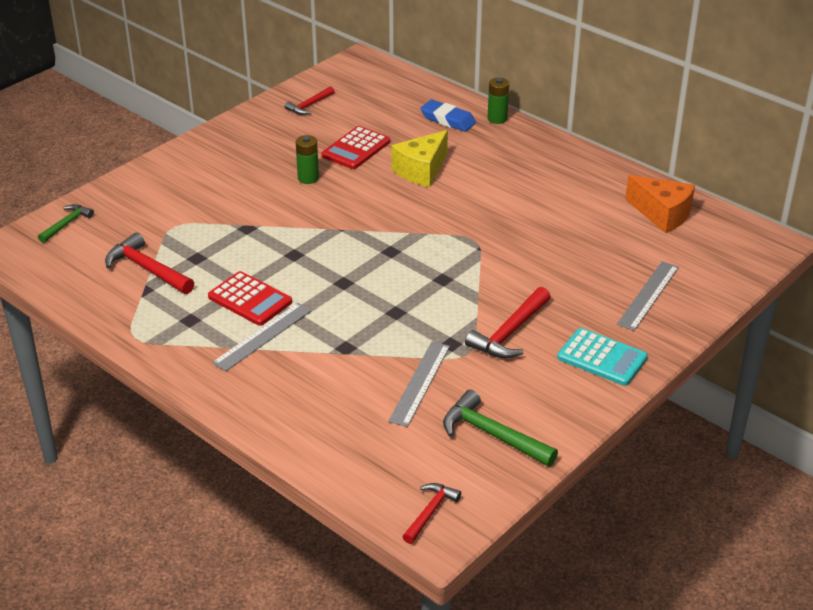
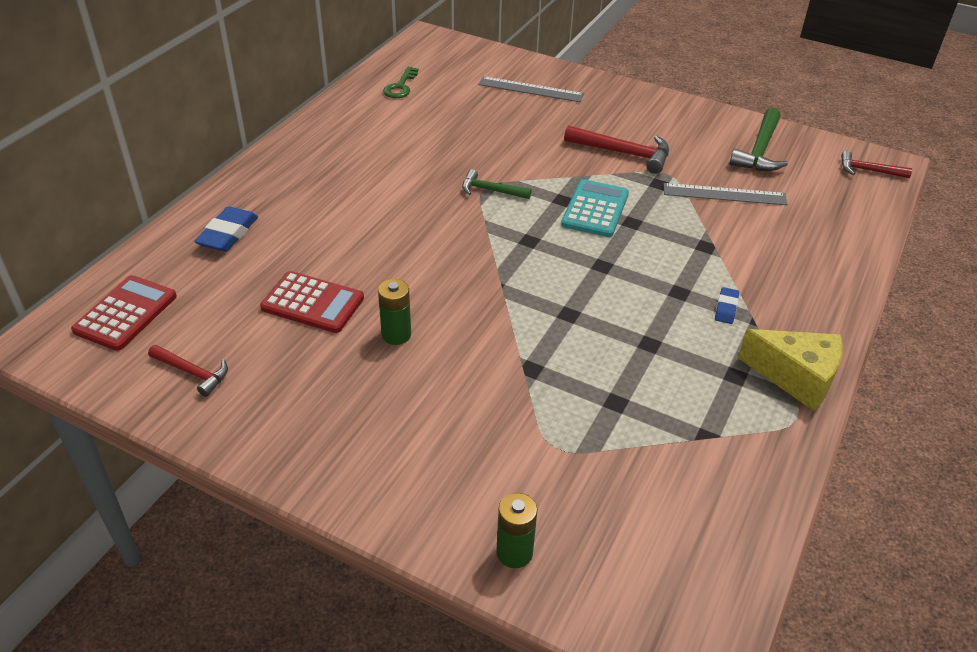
camera: 105 degrees left, 5 degrees up
(67, 224) = (603, 589): green hammer -> green hammer (491, 190)
(147, 269) = (663, 447): red hammer -> none
(250, 299) = (670, 332): red calculator -> red calculator (125, 313)
(263, 336) = (726, 308): grey ruler -> blue eraser
(421, 170) = (355, 240): yellow cheese -> yellow cheese (796, 378)
(497, 119) = (223, 196): green battery -> green battery (514, 552)
(602, 358) = (628, 107): turquoise calculator -> turquoise calculator (595, 209)
(662, 214) = (400, 86): orange cheese -> green key

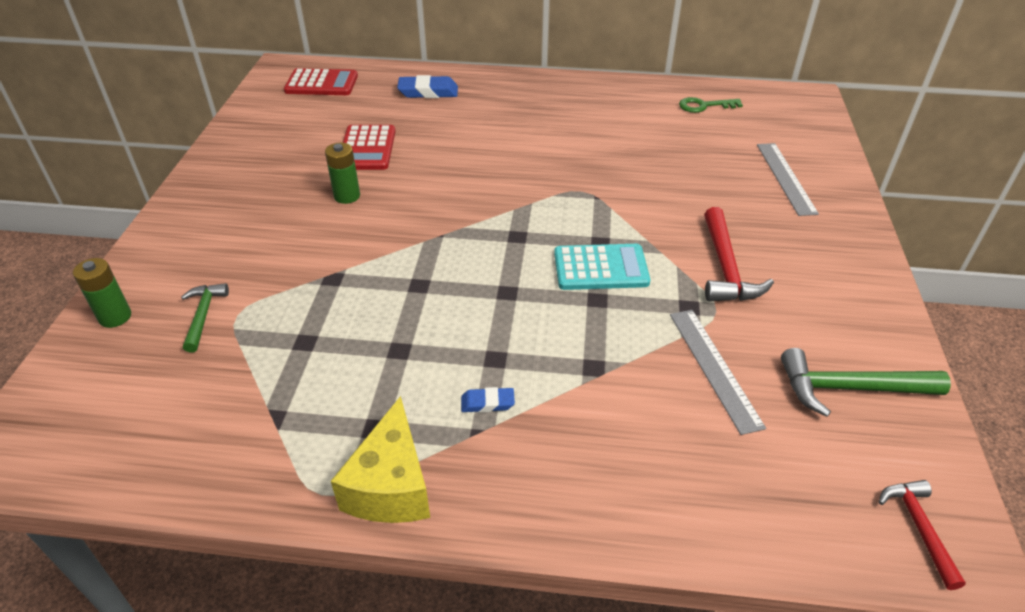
camera: 70 degrees right, 0 degrees up
(192, 373) = (272, 124): red hammer -> none
(491, 190) = (580, 195): green hammer -> green hammer (203, 315)

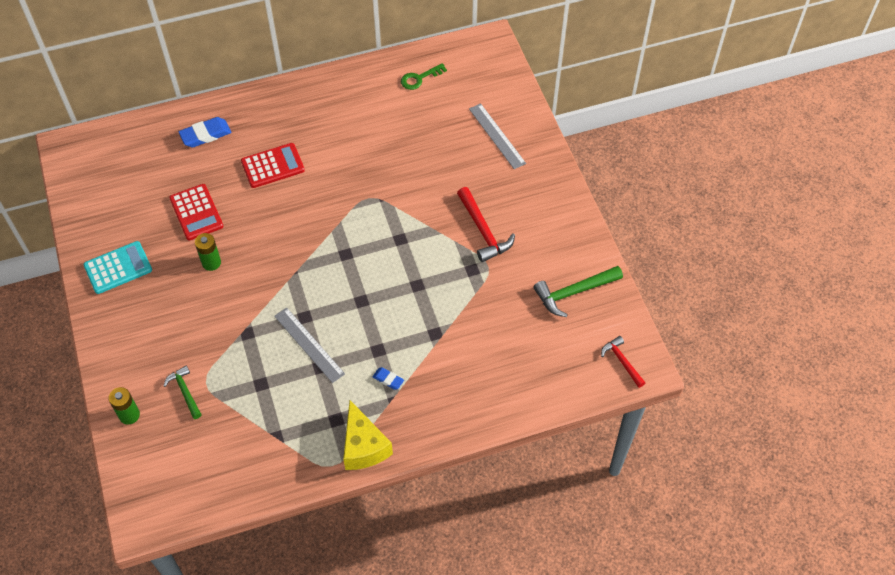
camera: 25 degrees left, 15 degrees up
(321, 83) = (113, 155): red calculator -> red calculator (273, 166)
(487, 403) = (388, 379): blue eraser -> blue eraser turned 60 degrees clockwise
(600, 268) = (409, 260): turquoise calculator -> turquoise calculator (118, 268)
(714, 368) = (500, 307): grey ruler -> grey ruler (309, 345)

